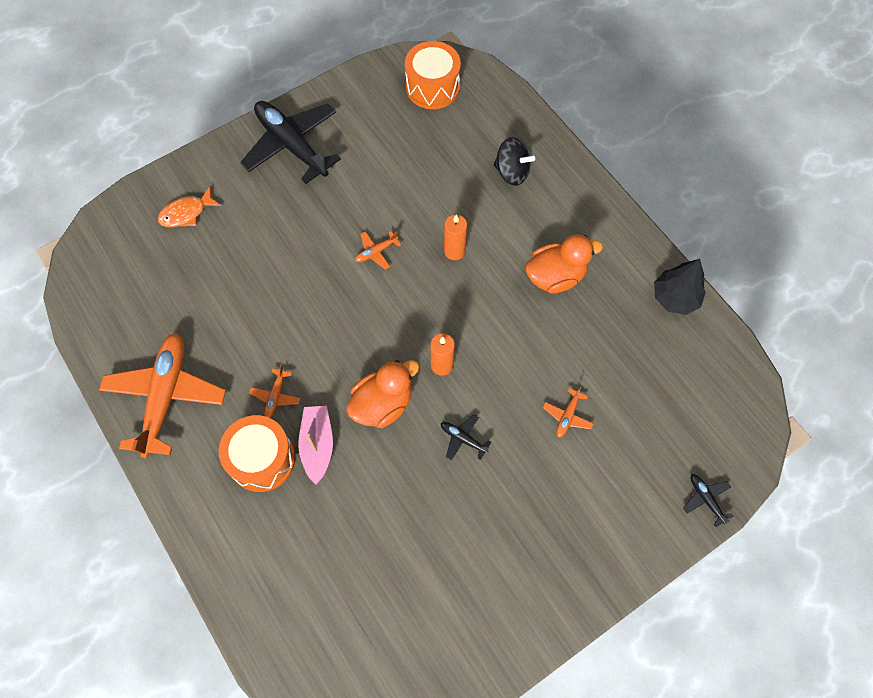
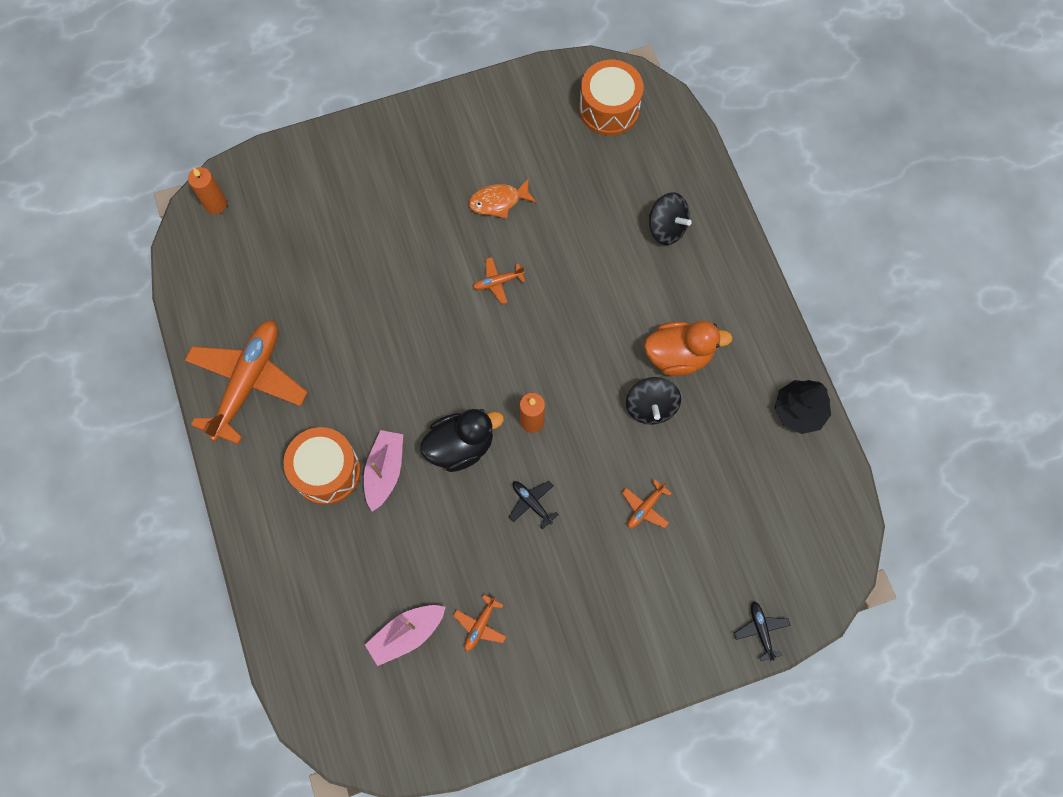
camera: 15 degrees right, 5 degrees up
(186, 213) = (313, 191): orange fish -> orange fish (498, 201)
(275, 396) = (356, 410): orange plane -> orange plane (480, 625)
(292, 145) = (440, 140): black plane -> none
(379, 593) = (407, 634): none -> pink boat
(382, 404) = (460, 446): orange duck -> black duck
(454, 251) = (580, 301): orange candle -> orange candle (215, 204)
(545, 326) = (651, 407): none -> black spinning top

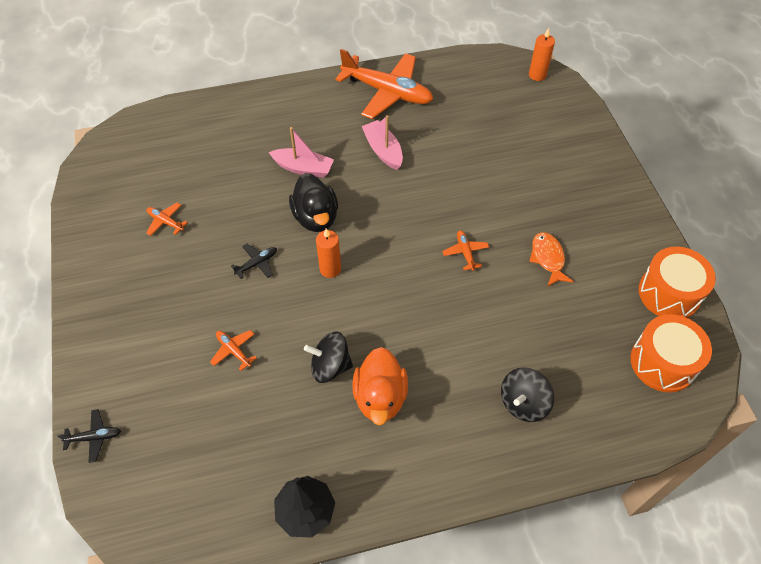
camera: 95 degrees right, 15 degrees down
(327, 471) = (310, 134): orange drum -> orange drum (669, 293)
(407, 634) = (173, 176): pink boat -> pink boat (383, 150)

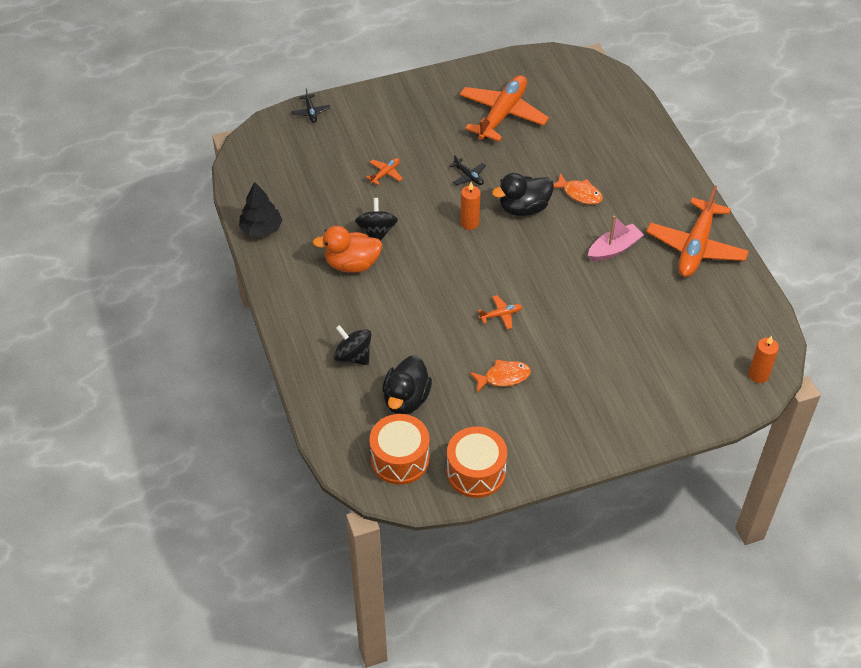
camera: 85 degrees right, 5 degrees down
(165, 222) = (502, 114): orange plane -> orange plane, size x2.41
(303, 168) = (579, 194): pink boat -> orange fish
(582, 351) = (406, 399): none -> black duck

